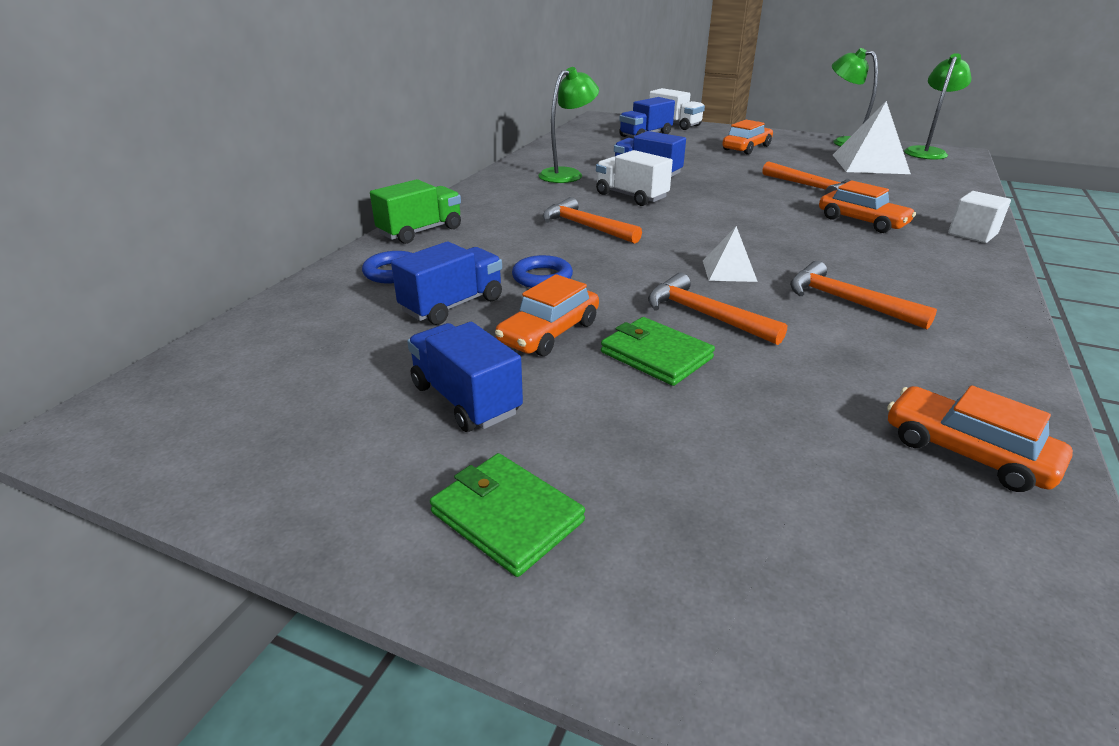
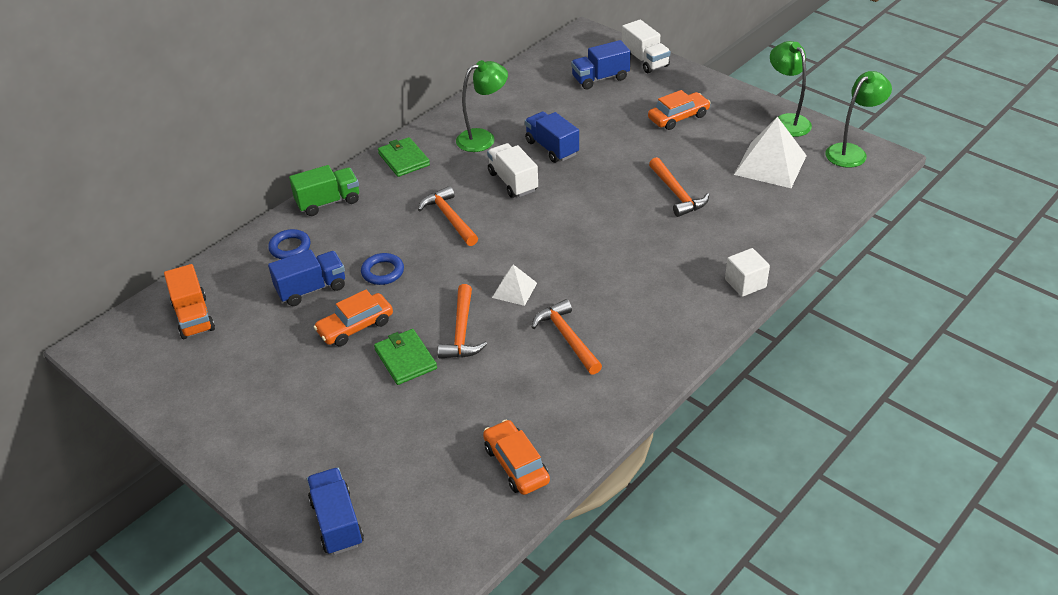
camera: 20 degrees right, 10 degrees up
(274, 360) = (193, 317): none -> orange truck
(465, 399) = (281, 369): blue truck -> blue truck (337, 522)
(507, 517) = (264, 445): green wallet -> green wallet (404, 159)
(705, 315) = (462, 331): orange hammer -> orange hammer turned 150 degrees counterclockwise
(862, 221) = (671, 250): orange car -> none

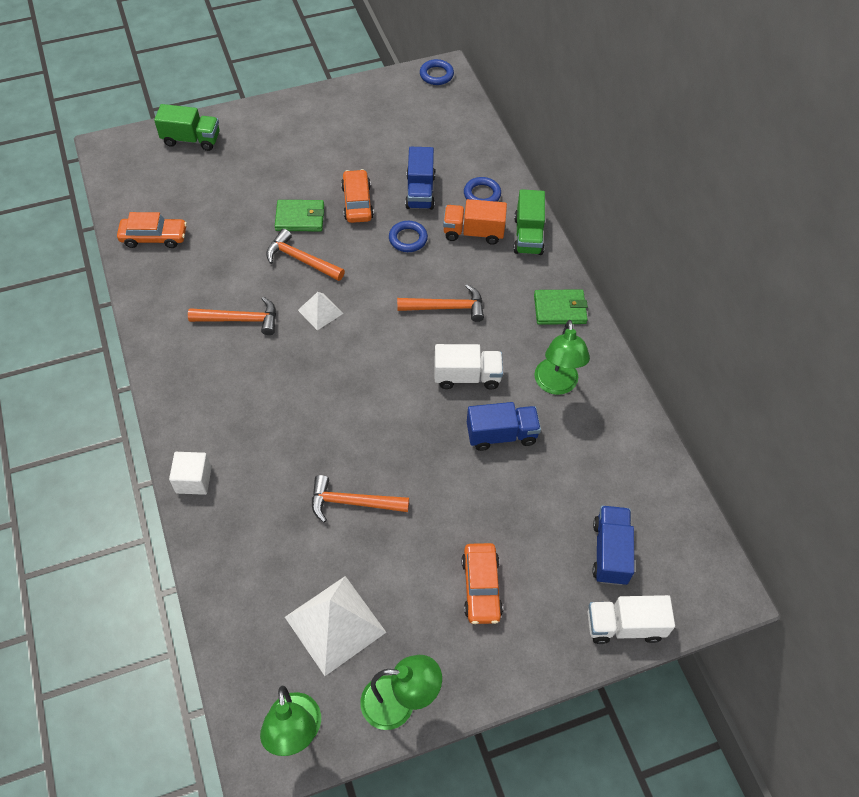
camera: 115 degrees right, 15 degrees up
(105, 351) = (436, 75): none -> blue ring
(193, 317) = (438, 123): orange truck -> orange truck (473, 232)
(337, 522) = (191, 139): blue truck -> green truck

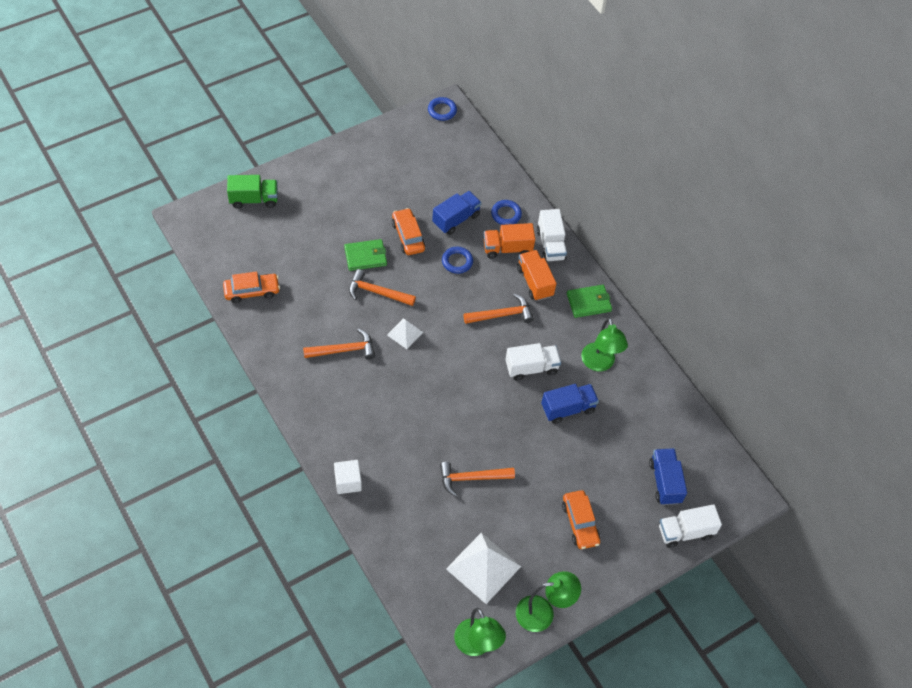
camera: 15 degrees left, 0 degrees up
(420, 192) = (456, 219): blue truck -> blue truck turned 120 degrees counterclockwise
(497, 275) = (534, 282): none -> orange truck
(528, 235) = (550, 245): green truck -> white truck

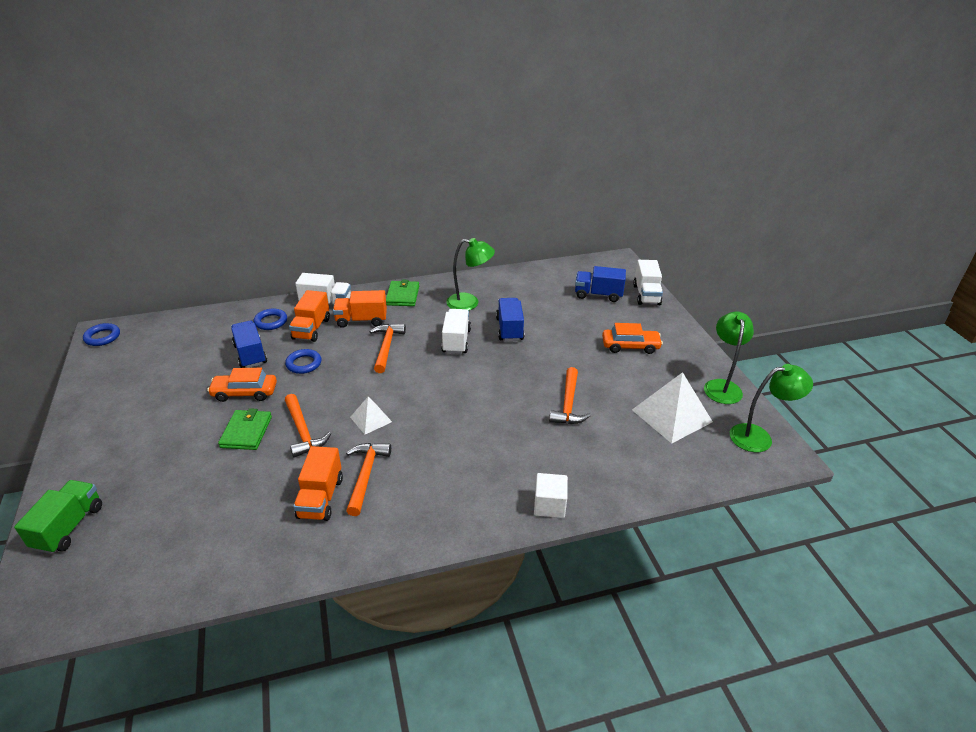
camera: 70 degrees left, 20 degrees down
(252, 291) = (220, 556): orange car -> none
(315, 329) = (320, 498): none -> orange truck
(377, 292) = (303, 431): orange hammer -> orange hammer turned 60 degrees counterclockwise

